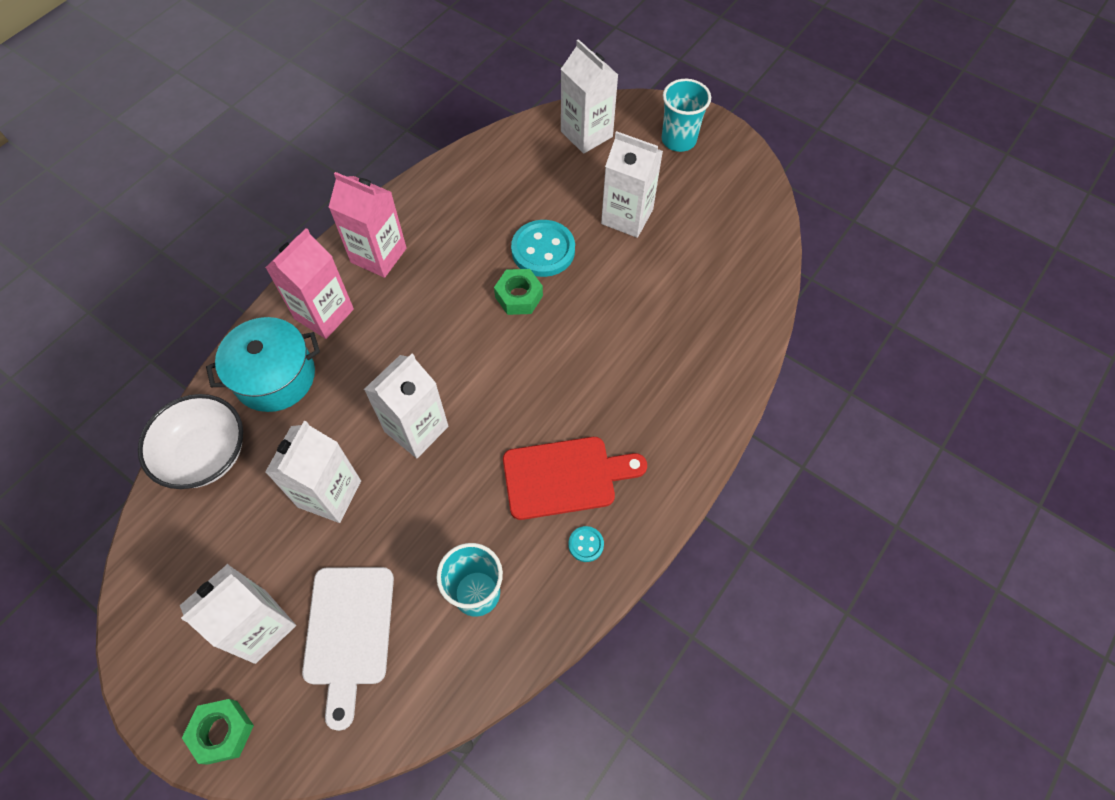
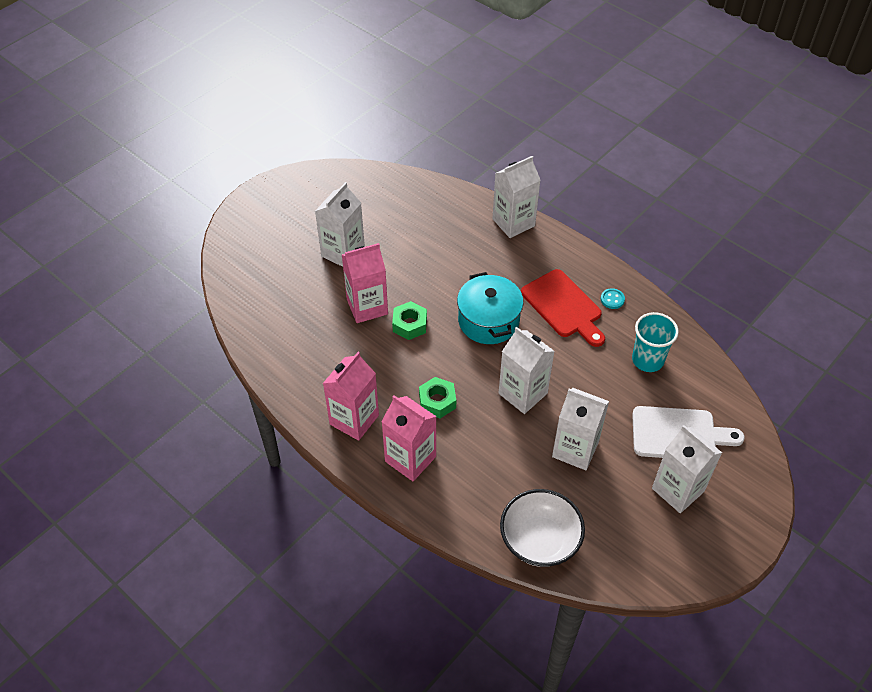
camera: 85 degrees left, 10 degrees down
(222, 732) = (752, 508): green nut -> green nut (437, 401)
(275, 377) = (469, 493): turquoise pot -> turquoise pot (488, 321)
(543, 250) = (367, 307): turquoise button -> pink carton
(565, 477) = (563, 306): red cutting board -> red cutting board turned 150 degrees clockwise
(586, 134) = (250, 270): white carton -> white carton (513, 222)
(678, 140) = (271, 213): turquoise cup -> none

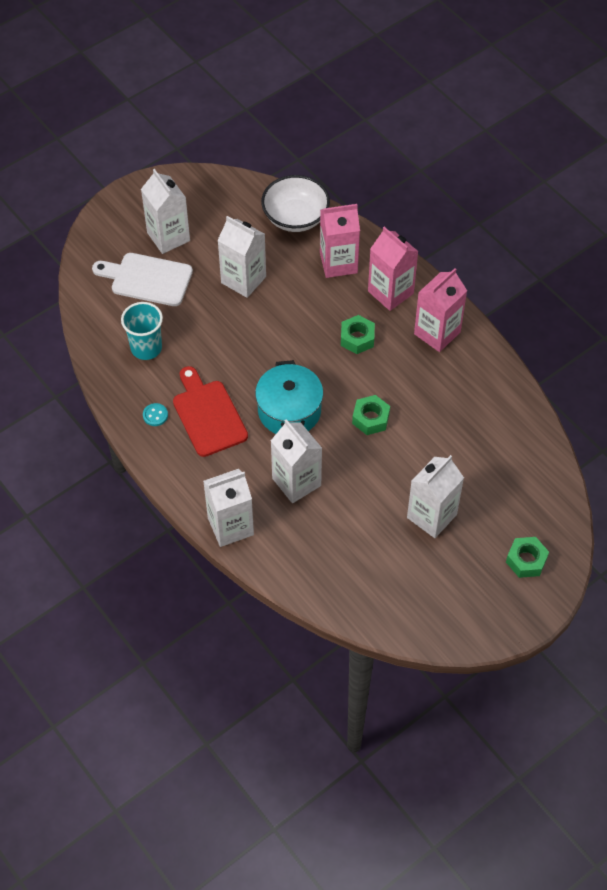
camera: 170 degrees left, 5 degrees up
(260, 231) = (526, 560): none -> green nut
(367, 307) = (412, 445): pink carton -> pink carton (338, 263)
(523, 393) = (275, 334): white carton -> white carton (296, 482)

